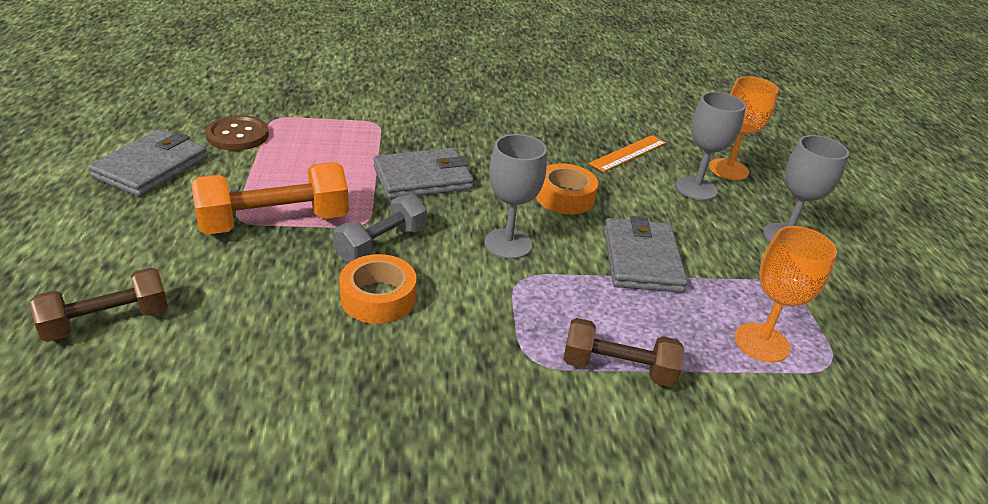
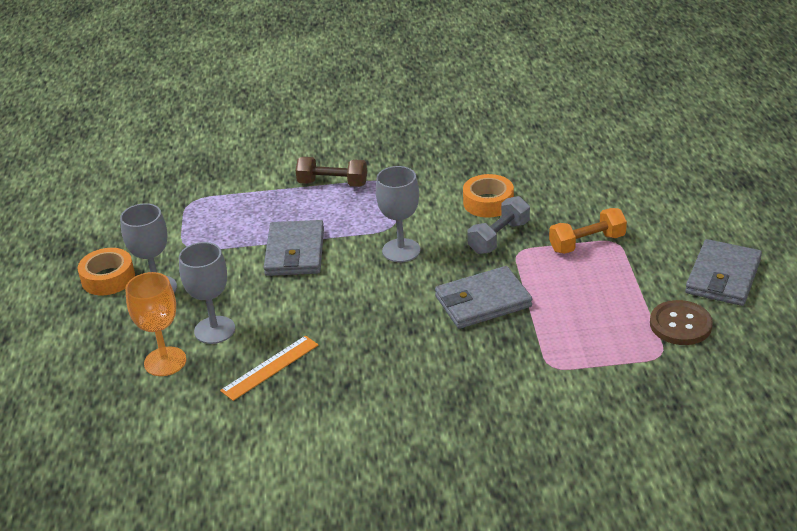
camera: 175 degrees left, 0 degrees up
(107, 321) = (643, 172): brown dumbbell -> none
(275, 222) = (587, 243): orange dumbbell -> orange dumbbell, size x0.66
(564, 197) = (349, 301): orange tape -> orange tape (108, 278)
(761, 342) = (231, 207): orange goblet -> none

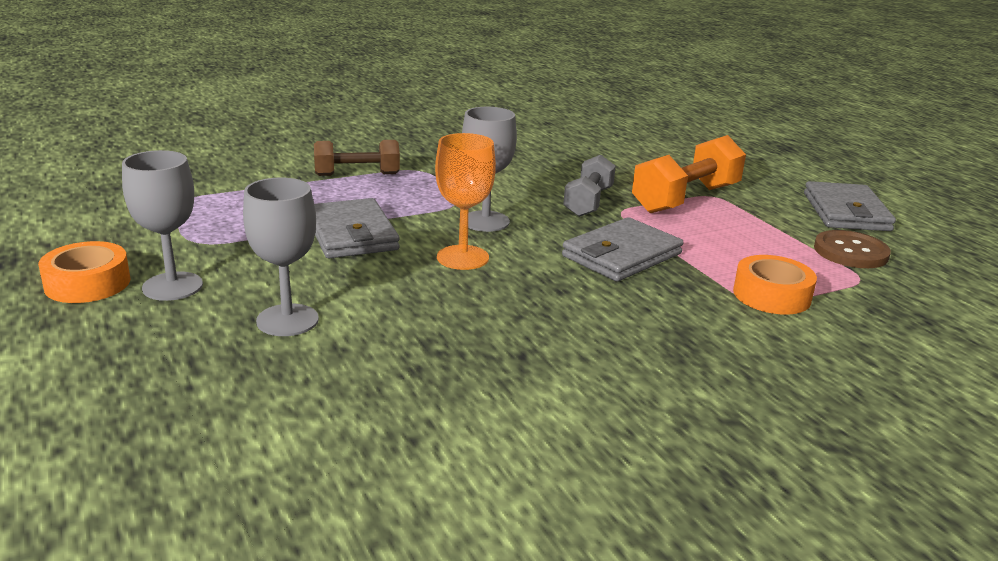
camera: 25 degrees left, 10 degrees down
(165, 361) = (228, 365): orange goblet -> orange goblet (462, 257)
(270, 367) = (398, 351): orange ruler -> none
(488, 202) = (550, 177): orange tape -> orange tape (771, 295)
(587, 243) = (686, 199): orange dumbbell -> orange dumbbell, size x1.51

